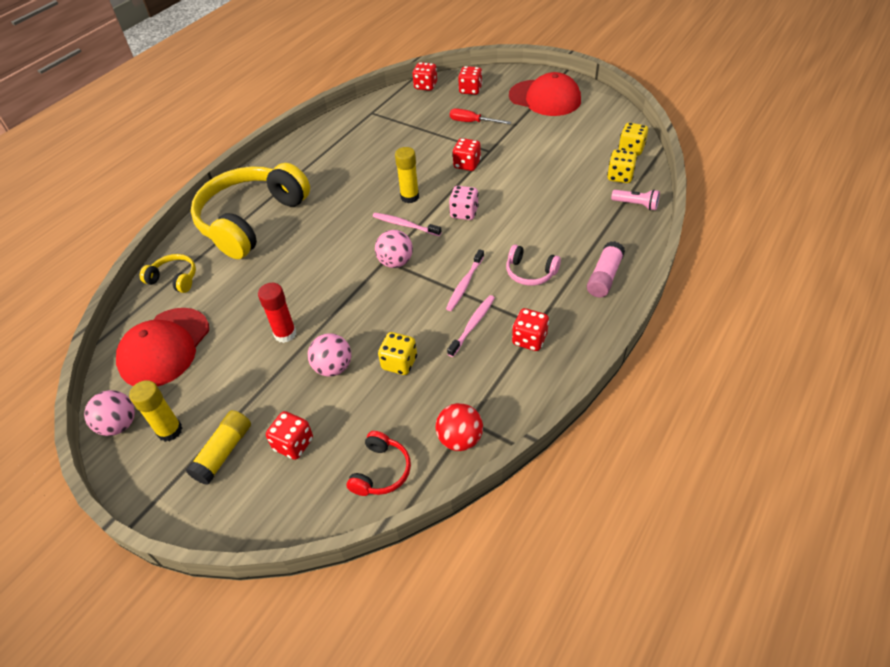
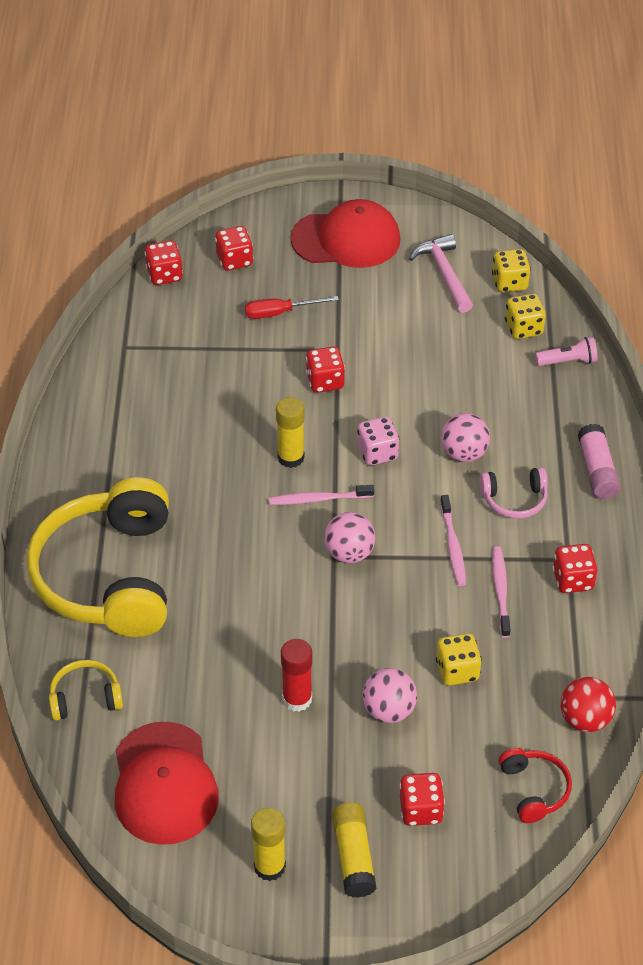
camera: 35 degrees left, 0 degrees up
(119, 425) = (203, 891): pink ball -> pink ball (464, 453)
(591, 132) = (444, 273): none -> pink hammer

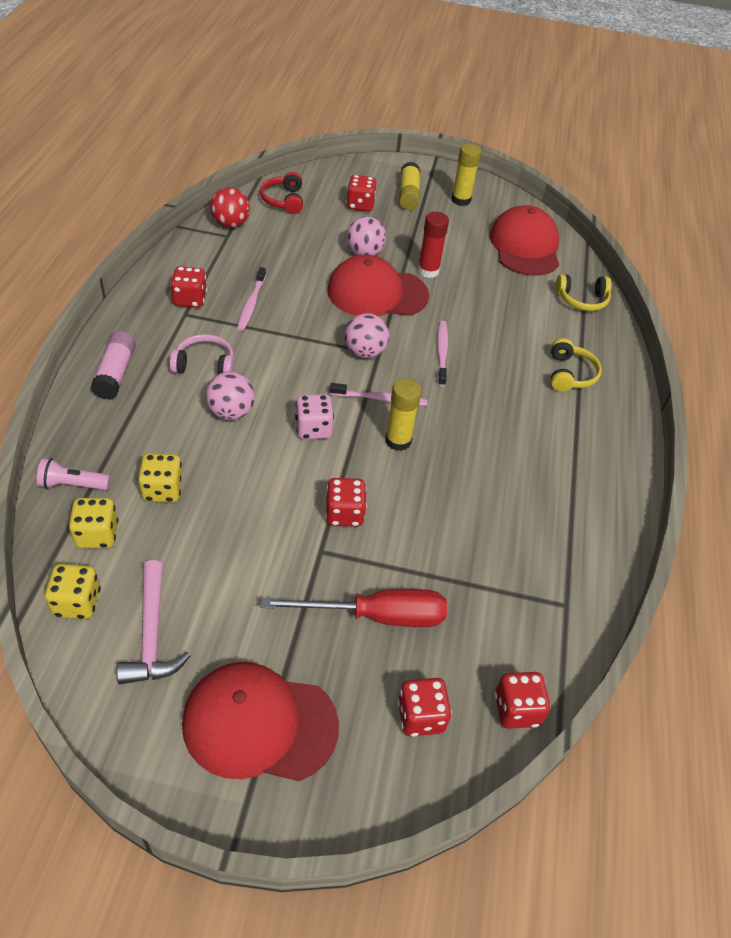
camera: 175 degrees left, 0 degrees up
(108, 576) = (570, 374): yellow headphones -> yellow headphones, size x0.42
(280, 313) = (376, 616): red screwdriver -> red screwdriver, size x1.56
(355, 644) = (377, 293): none -> red cap
(453, 546) = (275, 341): pink toothbrush -> pink toothbrush (442, 352)
(457, 670) = (307, 264): yellow dice -> yellow dice (163, 490)

